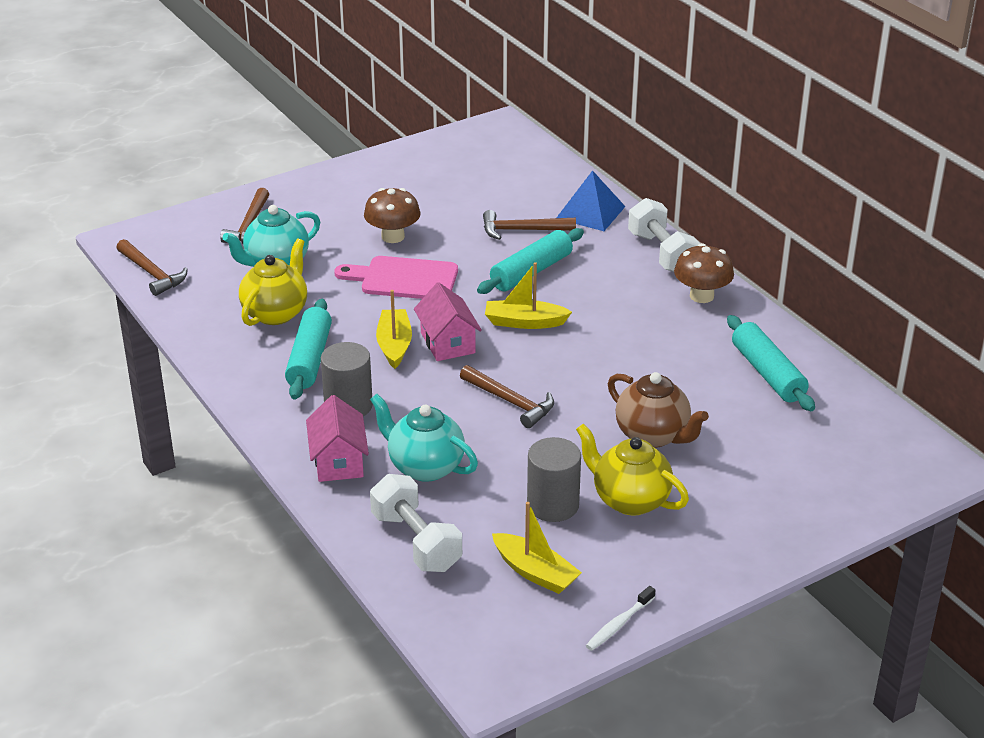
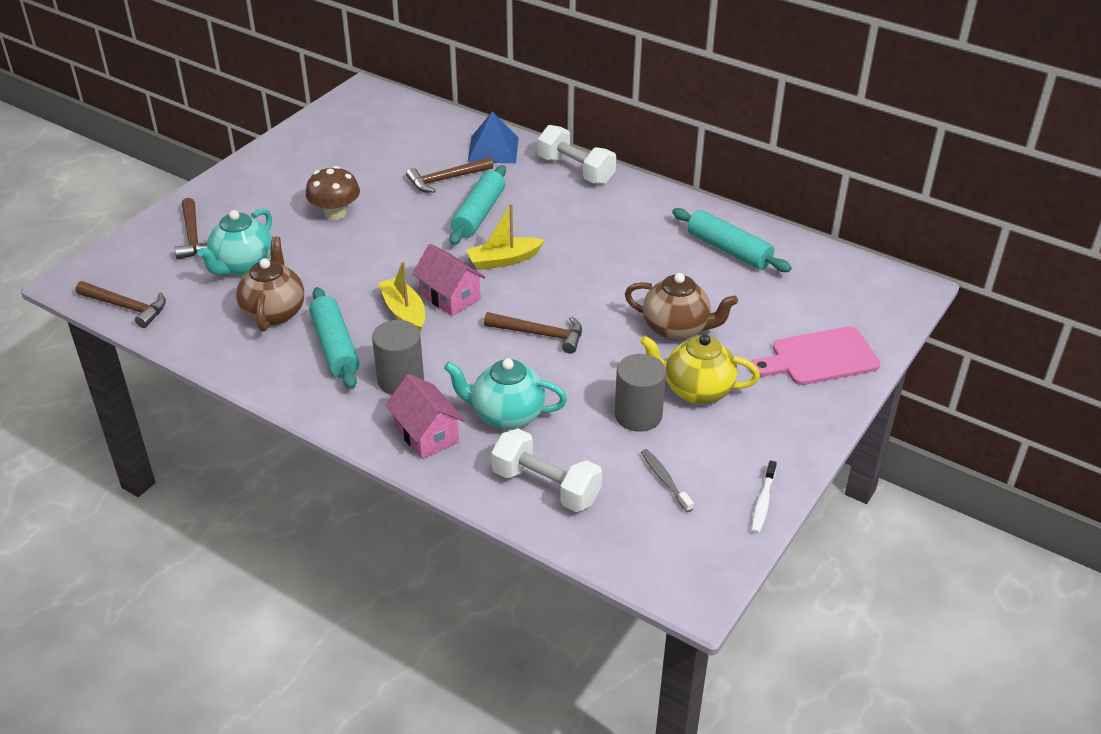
camera: 25 degrees left, 5 degrees up
(276, 313) = (274, 312): yellow teapot -> brown teapot
(404, 279) = (371, 249): pink cutting board -> pink cutting board (819, 357)
(535, 572) = (665, 480): yellow boat -> grey toothbrush
(701, 296) = (632, 198): brown mushroom -> none

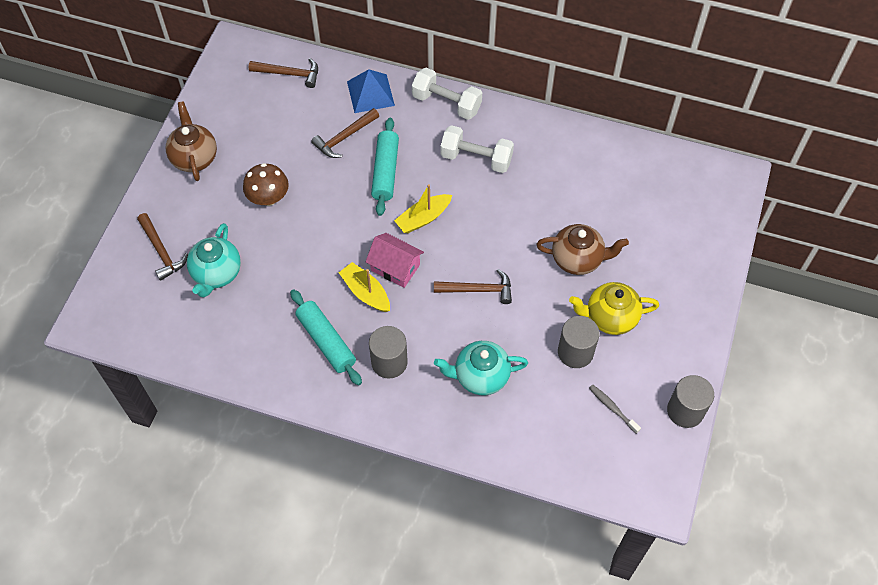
camera: 15 degrees left, 20 degrees up
(126, 307) = (142, 341): brown hammer -> brown hammer (289, 74)
(274, 312) = (263, 317): brown teapot -> brown teapot (194, 158)
(426, 434) = (428, 409): pink house -> none
(546, 486) = (531, 435): white dumbbell -> white dumbbell (476, 158)
(729, 250) = (593, 166): turquoise rolling pin -> none
(763, 502) = (685, 411): white toothbrush -> grey cylinder
(819, 357) = (689, 263): pink cutting board -> none

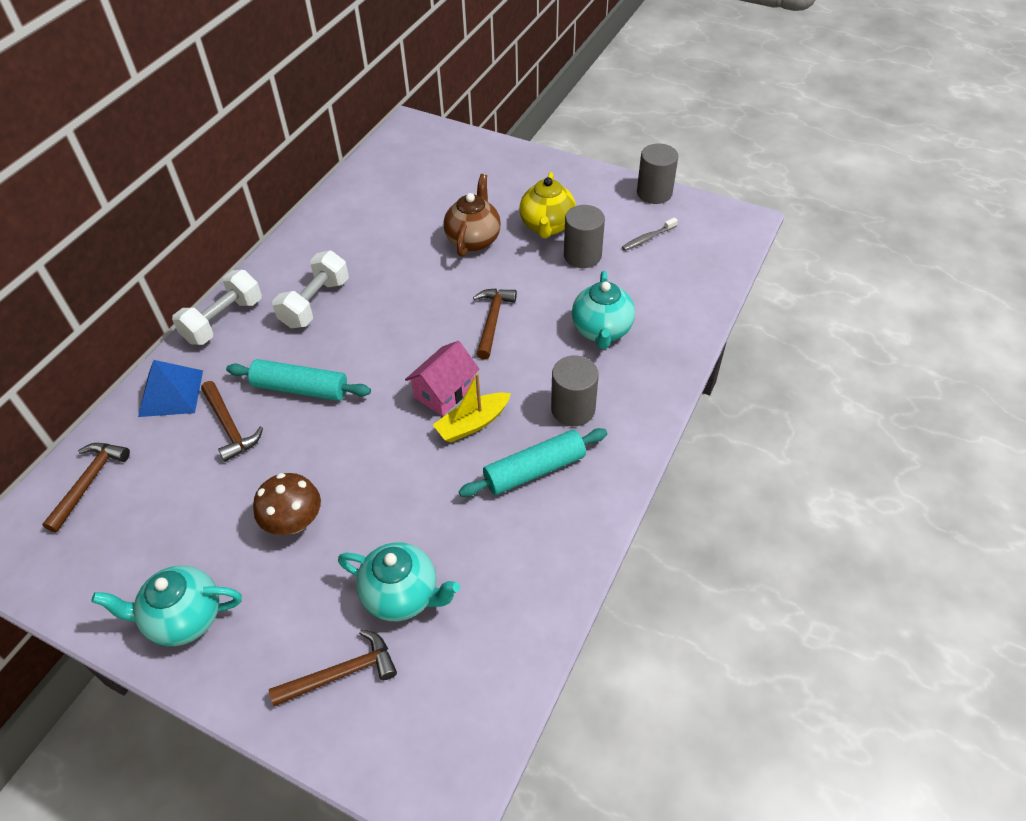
camera: 80 degrees left, 10 degrees down
(194, 158) = (184, 618): brown teapot -> turquoise teapot
(423, 218) = (382, 359): yellow boat -> none

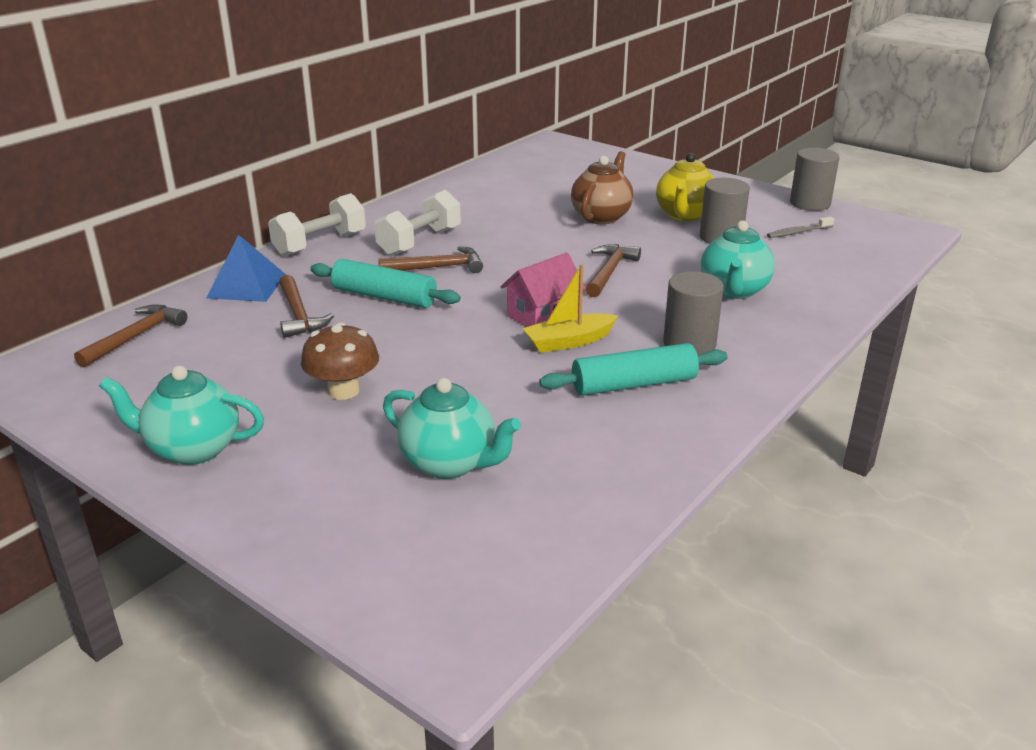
camera: 10 degrees right, 20 degrees down
(341, 673) = (357, 518): brown hammer -> brown hammer (437, 267)

